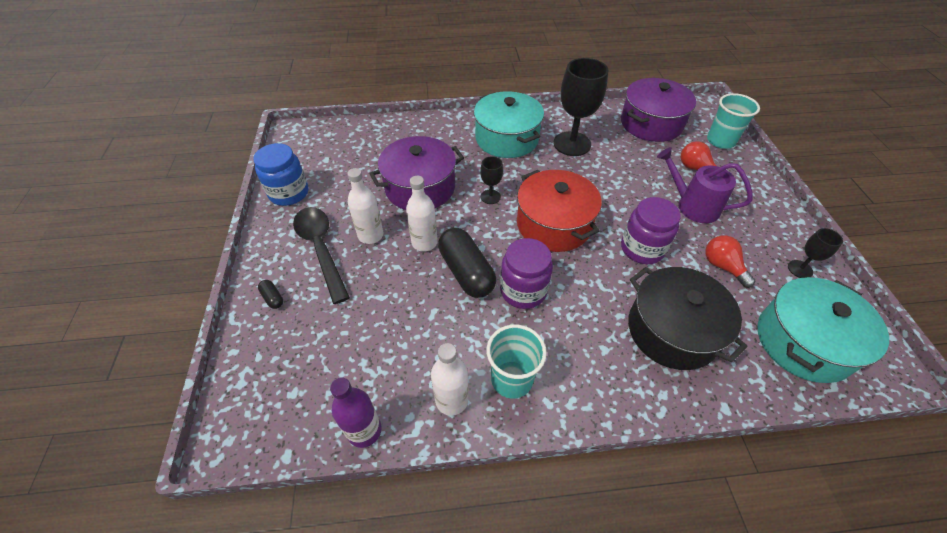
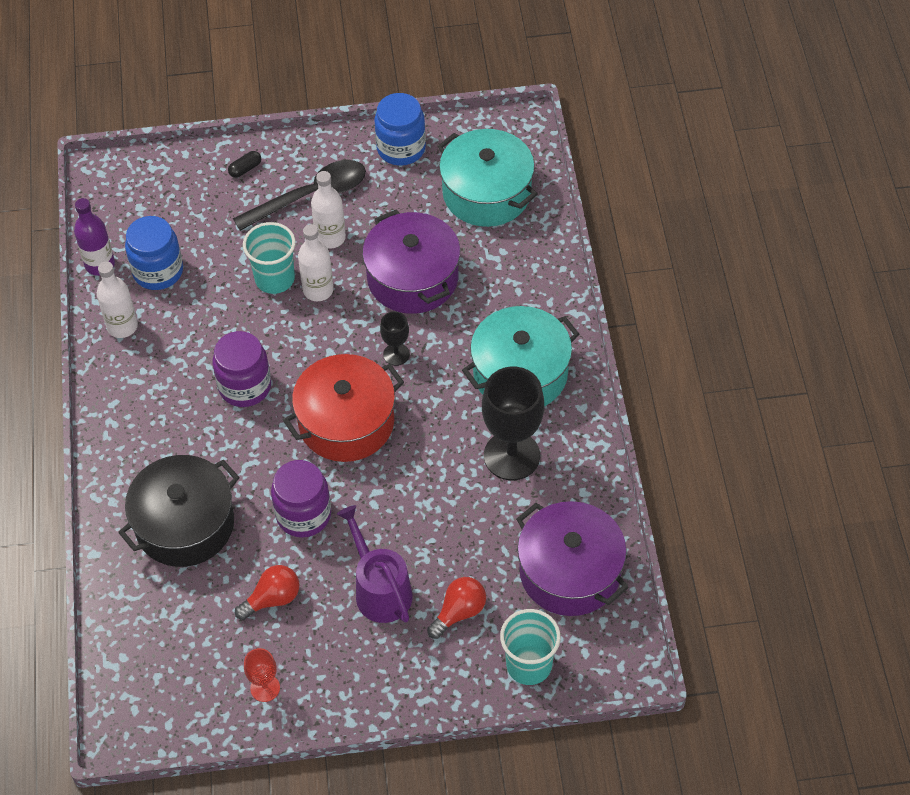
camera: 90 degrees right, 5 degrees up
(384, 369) = (158, 271): none -> blue jar
(466, 272) = (273, 332): black capsule -> none
(511, 379) = (139, 374): turquoise cup -> turquoise cup (274, 279)
(693, 206) = (380, 590): purple watering can -> purple watering can turned 60 degrees counterclockwise
(800, 269) = (265, 688): black goblet -> red goblet
(803, 342) = (162, 653): turquoise pot -> turquoise pot (486, 193)

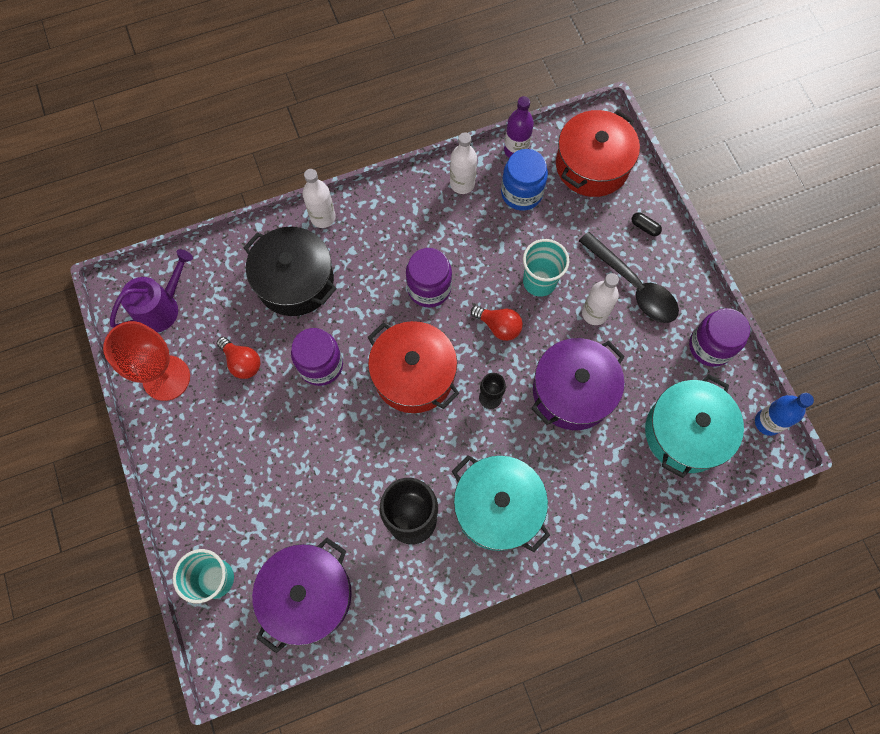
camera: 75 degrees right, 15 degrees up
(150, 197) = (592, 165): none -> red pot
(265, 688) = (166, 378): red goblet -> red goblet, size x2.05
(318, 290) = (538, 318): white bottle -> white bottle (323, 217)
(380, 590) = (263, 441): purple watering can -> purple watering can (161, 308)
(401, 148) = (710, 346): blue jar -> purple jar
(459, 612) = (254, 510): red light bulb -> red light bulb (498, 326)
(496, 124) = (767, 422): none -> blue bottle

